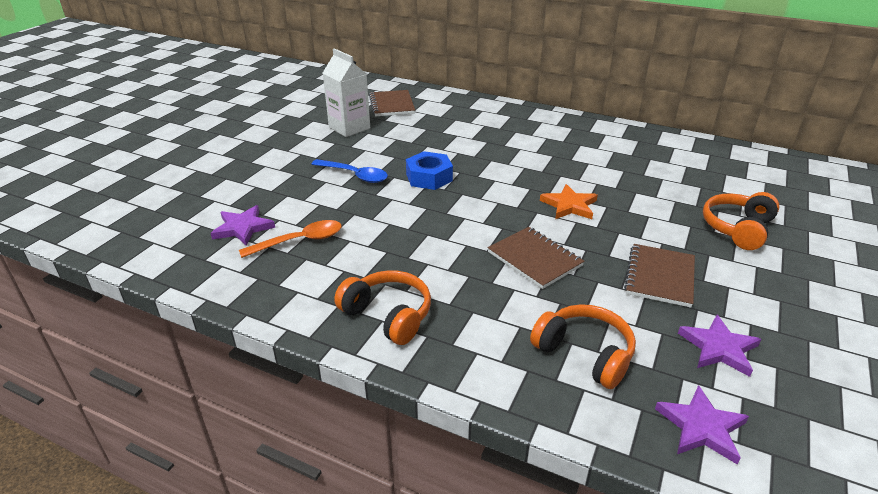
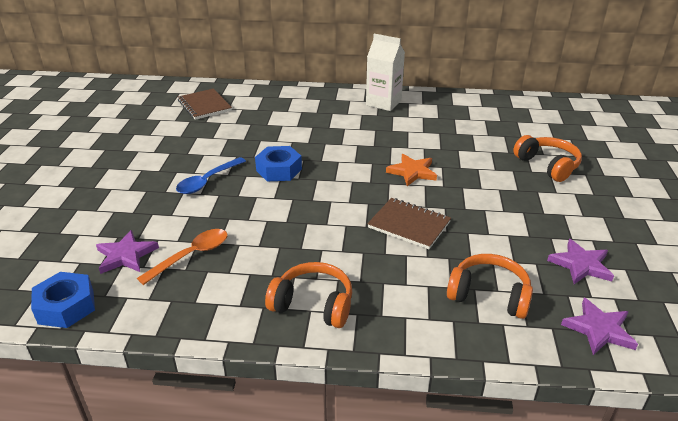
camera: 20 degrees left, 0 degrees up
(167, 261) = (66, 306): none -> blue nut
(349, 128) = (175, 135): white carton -> white carton (383, 103)
(354, 175) = (208, 181): blue spoon -> blue spoon turned 120 degrees clockwise
(660, 277) = (511, 218): brown notebook -> none
(738, 229) = (547, 165): orange headphones -> orange headphones turned 135 degrees clockwise

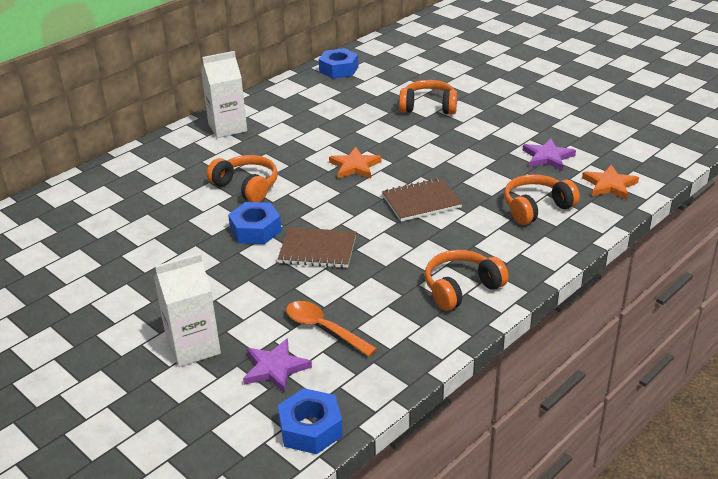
camera: 50 degrees left, 0 degrees up
(123, 209) = (193, 347): none -> white carton
(191, 256) = (324, 329): orange spoon -> orange spoon turned 45 degrees counterclockwise
(204, 106) = (61, 227): brown notebook -> brown notebook (317, 250)
(208, 181) = (216, 277): blue spoon -> none
(325, 142) = (246, 186): none -> orange headphones
(527, 105) = (338, 69): none -> blue nut
(599, 329) = (609, 185): purple star -> orange star

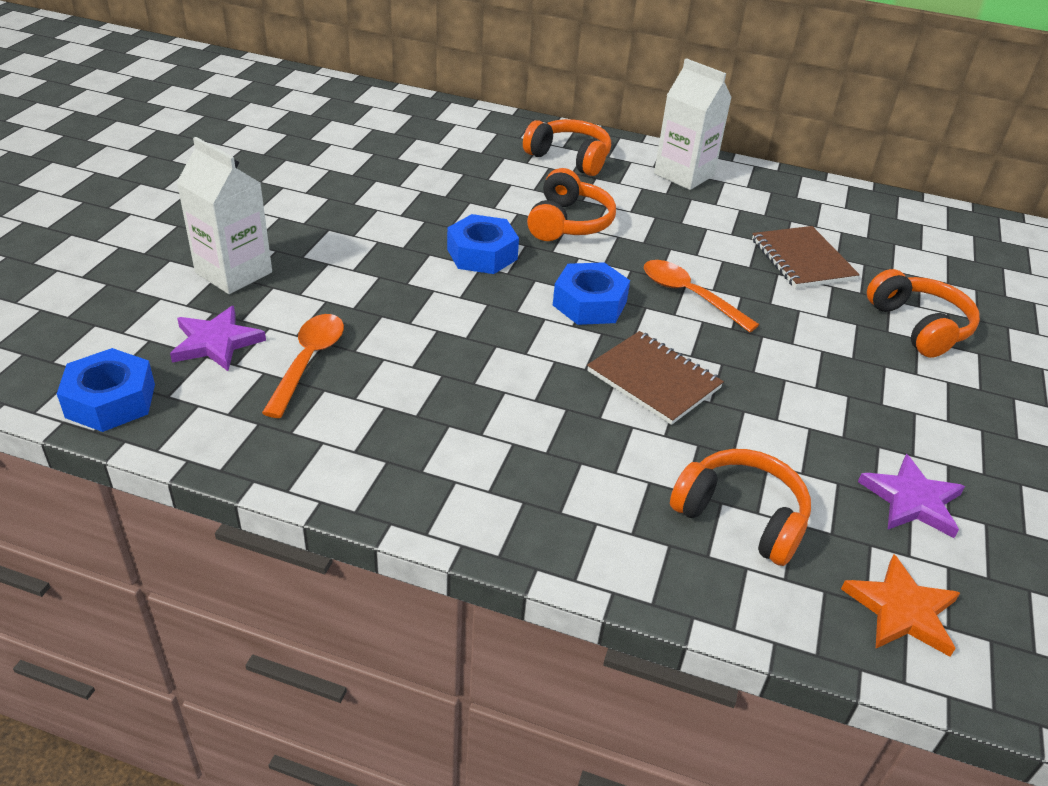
camera: 60 degrees right, 5 degrees up
(317, 250) = (472, 313): brown notebook -> brown notebook (802, 260)
(338, 69) = (922, 219): blue nut -> blue nut (589, 303)
(355, 166) = (690, 296): orange star -> orange spoon
(461, 288) = (462, 473): orange headphones -> orange headphones (569, 158)

